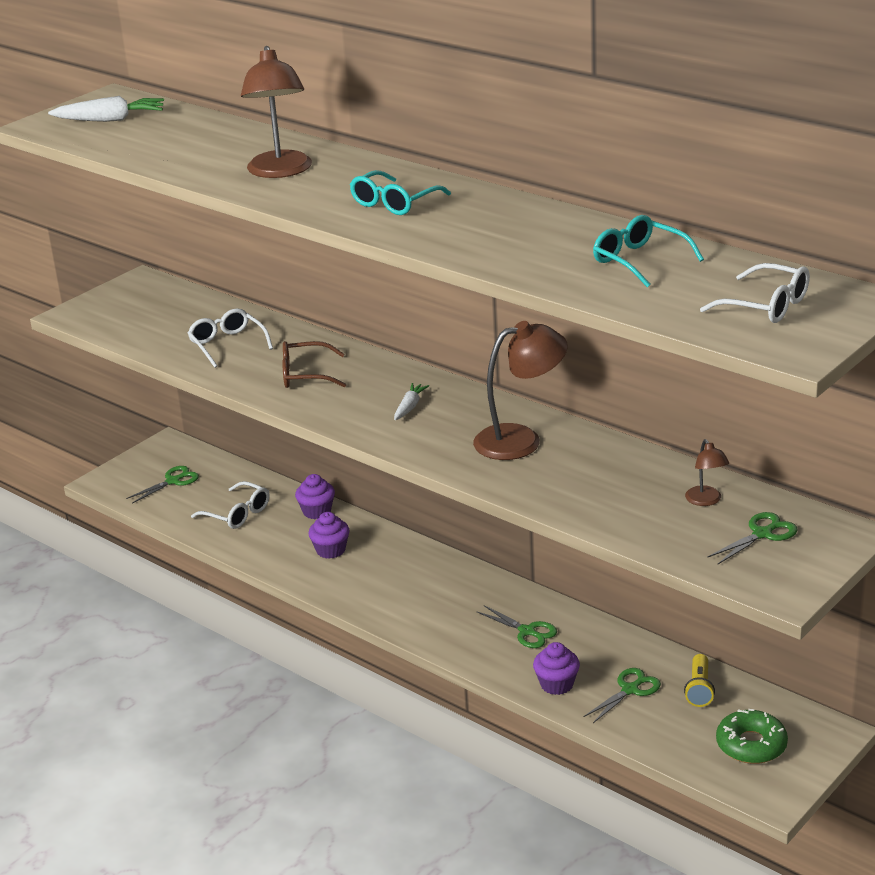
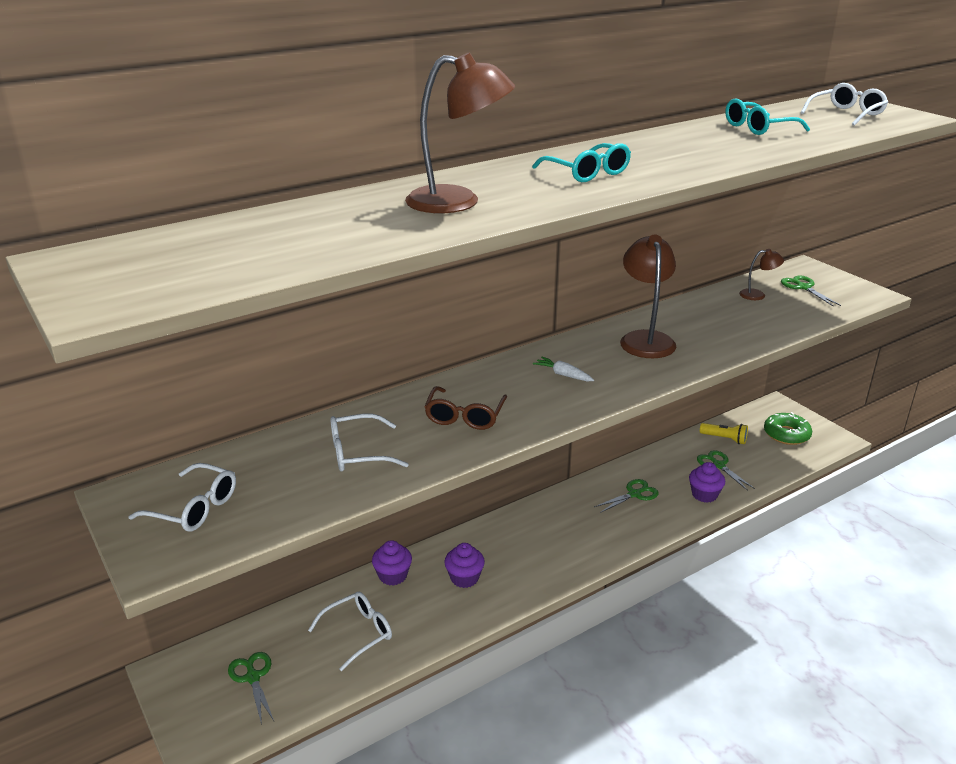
camera: 75 degrees left, 0 degrees up
(111, 120) = (158, 264): white carrot -> none
(134, 307) = (194, 508): none -> white glasses

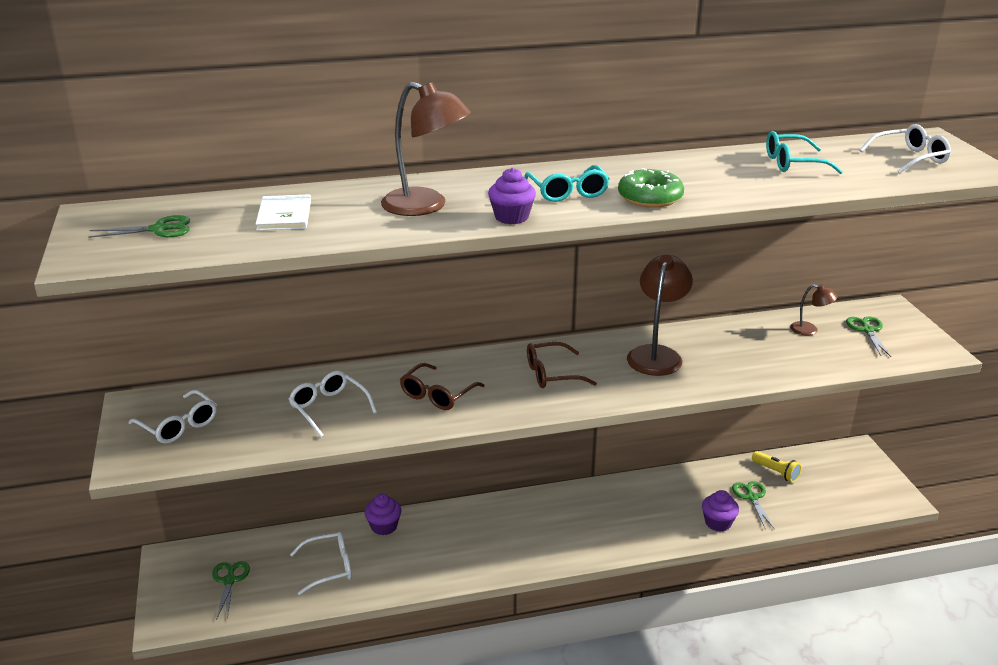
camera: 20 degrees right, 0 degrees up
(309, 230) = (284, 215): none -> white book
(358, 453) = (329, 408): white glasses -> white glasses turned 45 degrees clockwise
(464, 578) = (444, 544): purple cupcake -> purple cupcake (511, 217)
(563, 375) = (552, 374): white carrot -> brown glasses
(634, 494) = (647, 506): green scissors -> green scissors (159, 229)
(786, 434) = (847, 482): green donut -> green donut (650, 197)

